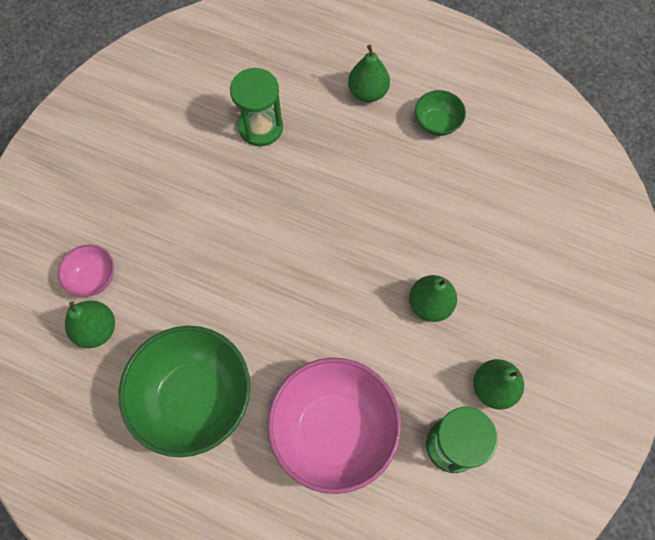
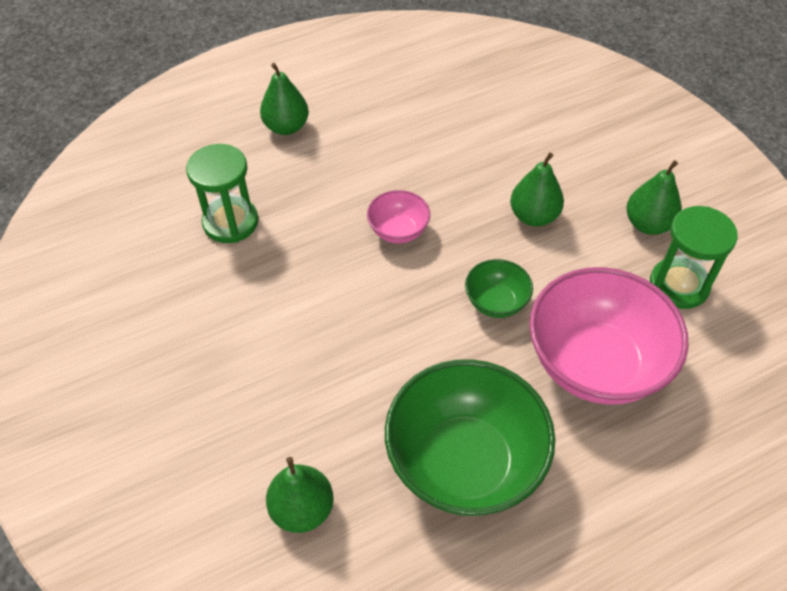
camera: 50 degrees left, 15 degrees down
(93, 278) = (238, 474): pink bowl -> pink bowl (398, 231)
(437, 123) = (368, 104): green bowl -> green bowl (496, 302)

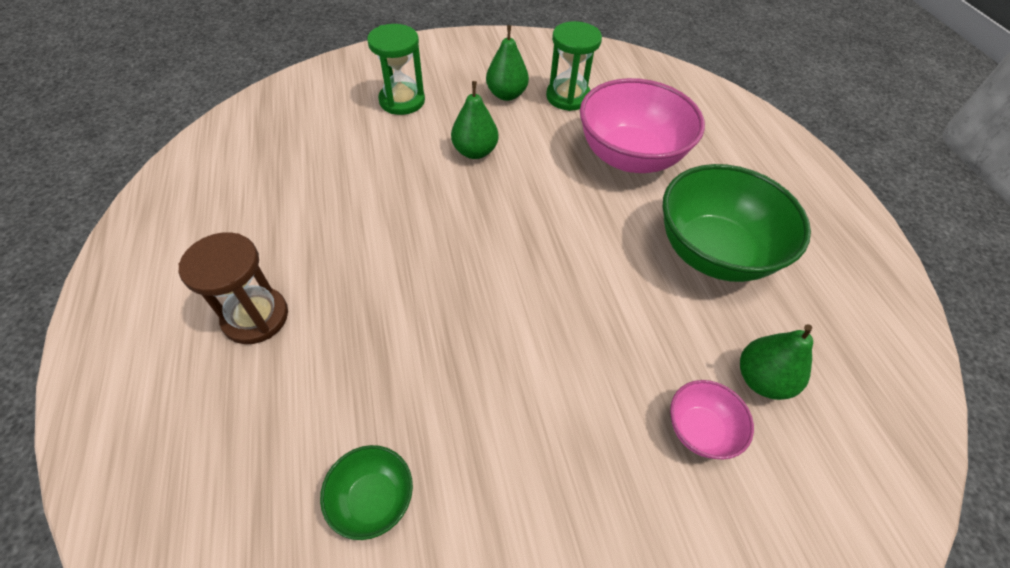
camera: 80 degrees left, 0 degrees up
(230, 222) = (385, 399): green hourglass -> green hourglass (402, 101)
(286, 127) = (255, 317): green pear -> brown hourglass
(398, 231) = (457, 245): pink bowl -> pink bowl (700, 430)
(496, 302) = (560, 196): green bowl -> green bowl (373, 499)

